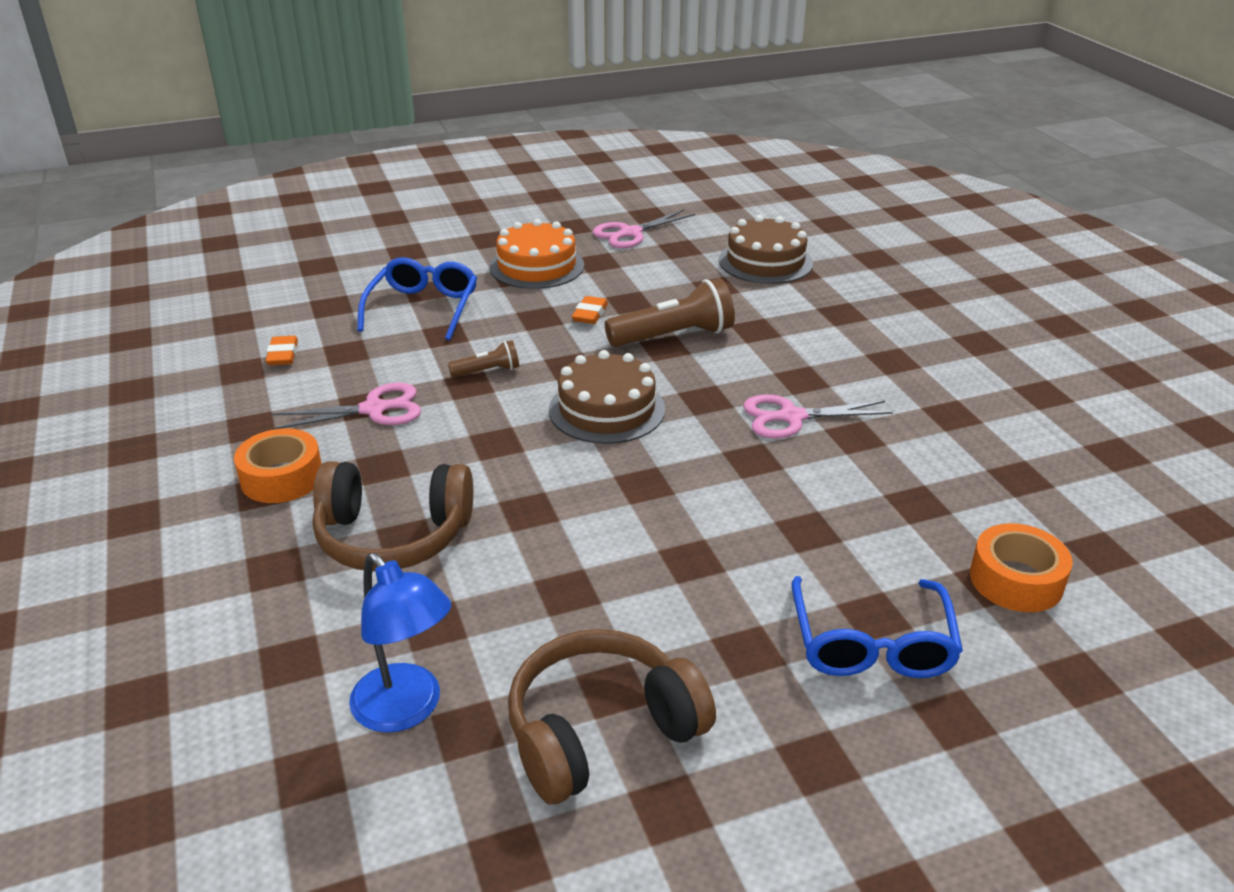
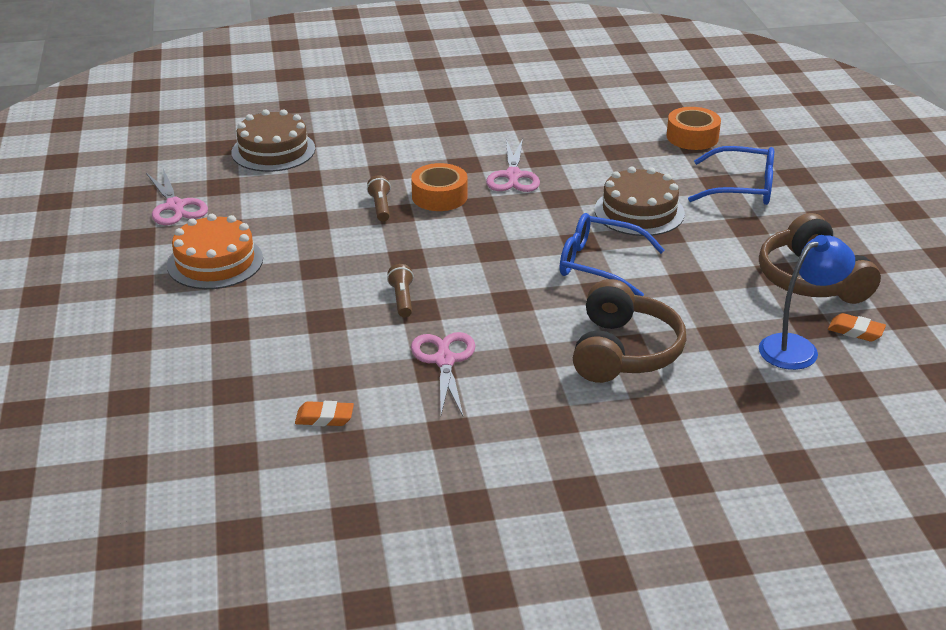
camera: 80 degrees left, 0 degrees up
(282, 477) = (537, 409): orange tape -> orange tape (439, 196)
(423, 308) = (268, 331): blue glasses -> blue glasses (599, 264)
(590, 314) = (325, 241): orange eraser -> orange eraser (855, 331)
(607, 409) = (480, 247): brown cake -> brown cake (639, 211)
(673, 336) = (380, 207): brown flashlight -> brown flashlight, size x0.52

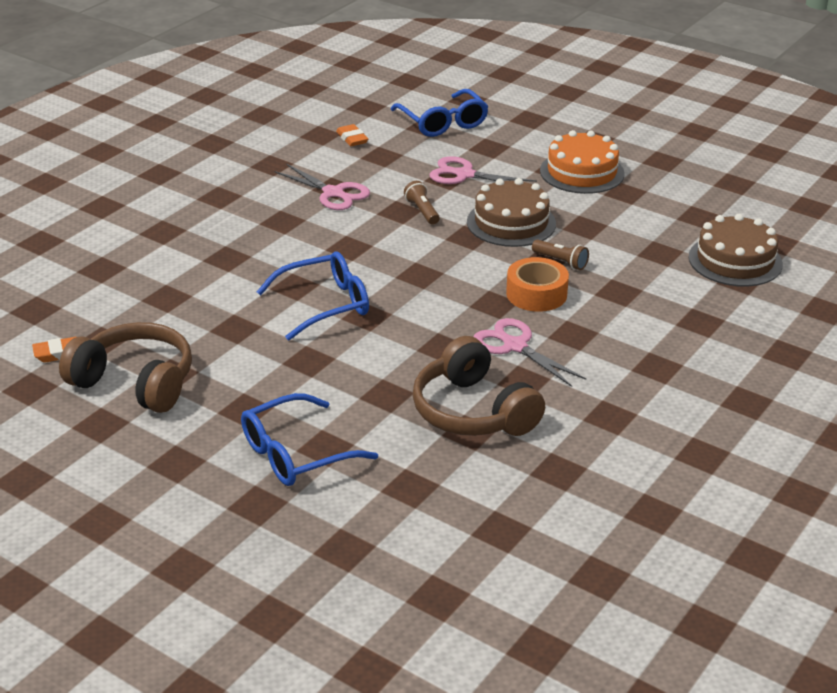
camera: 135 degrees right, 0 degrees up
(175, 207) = (690, 187): pink scissors -> pink scissors (464, 174)
(209, 384) = (443, 122): none -> blue glasses
(324, 418) = (352, 139): orange eraser -> orange eraser turned 75 degrees counterclockwise
(402, 299) = (422, 211): brown flashlight -> brown flashlight turned 150 degrees counterclockwise
(623, 351) = (225, 253): brown headphones -> brown headphones (473, 411)
(639, 211) = (357, 370): brown cake -> brown cake (511, 223)
(692, 137) = (424, 497): orange tape -> none
(797, 348) = (98, 317): blue lamp -> none

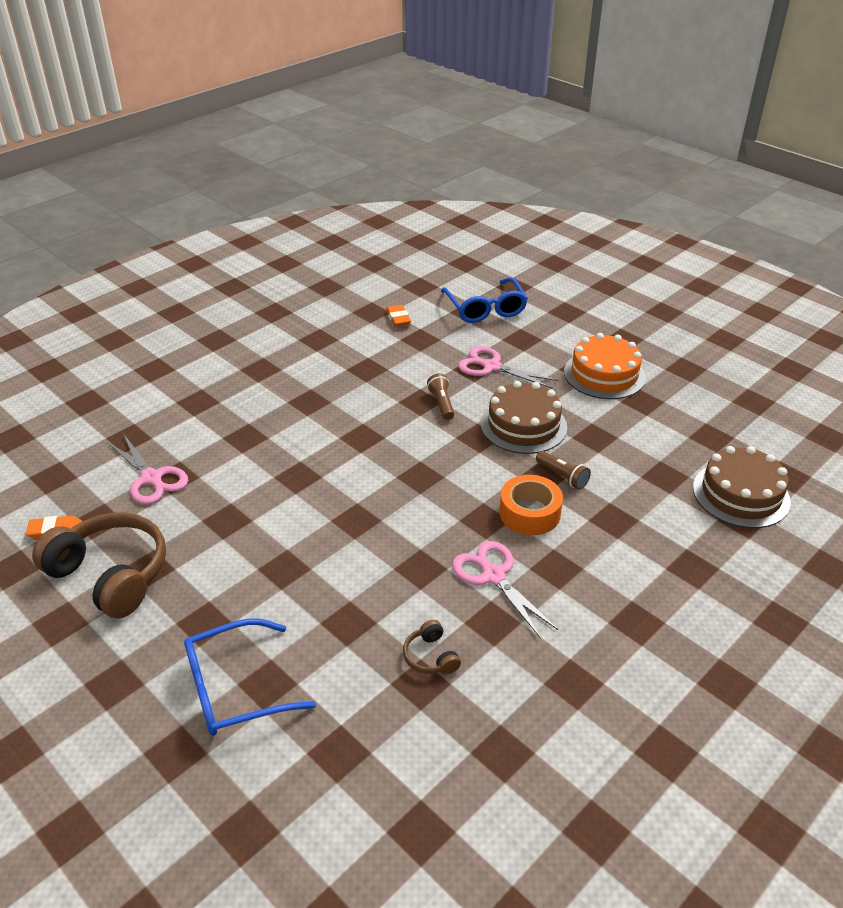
camera: 10 degrees right, 5 degrees up
(324, 305) = (319, 502): blue glasses -> none
(333, 193) = (364, 375): pink scissors -> pink scissors (151, 478)
(473, 411) = (431, 656): brown headphones -> brown headphones, size x0.44

